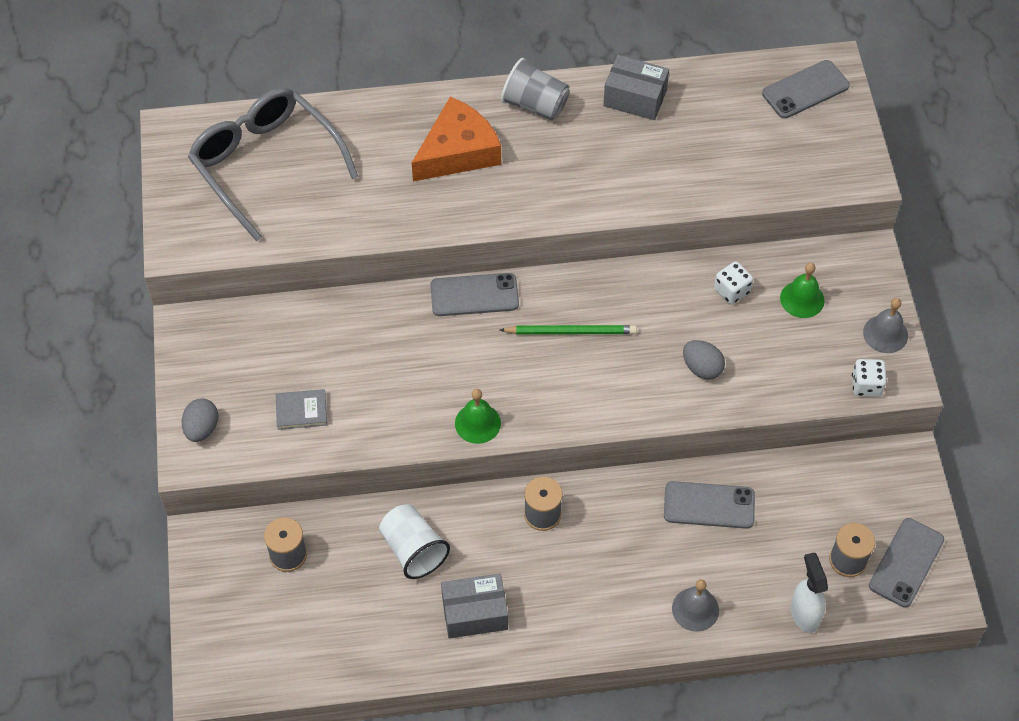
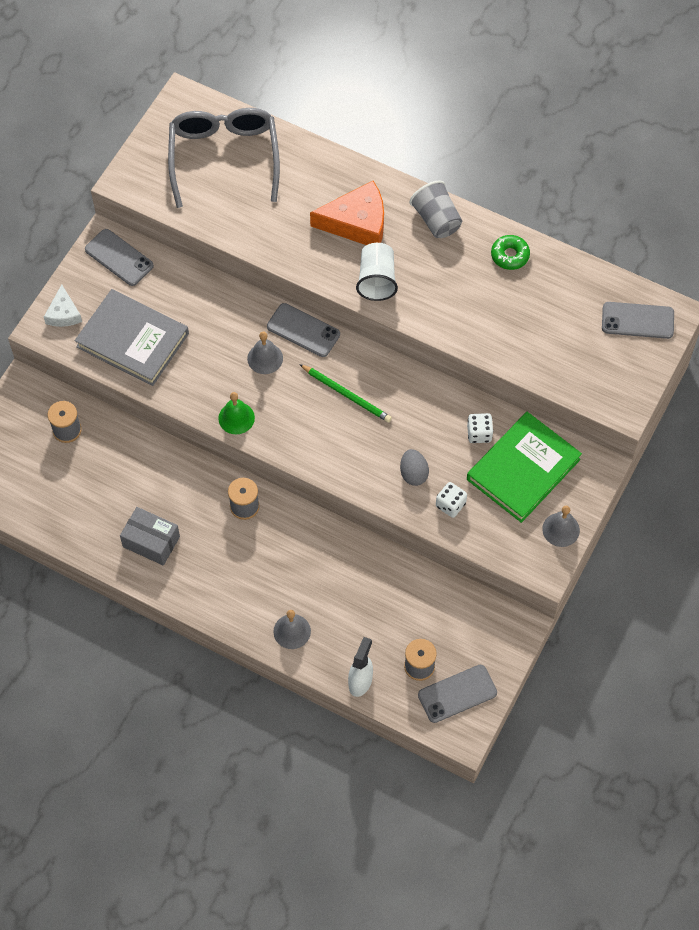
camera: 35 degrees right, 5 degrees up
(202, 428) = (63, 313): grey egg -> white cheese
(301, 411) = (132, 340): grey book -> grey book, size x2.35
(413, 550) = (145, 476): white cup -> white cup (376, 280)
(458, 346) = (265, 358): none -> grey bell
(635, 98) = (510, 255): grey box -> green donut
(709, 505) = (357, 570): grey phone -> grey phone (119, 258)
(802, 299) = (523, 469): green bell -> green book
(866, 385) = (516, 556): white dice -> white dice (450, 505)

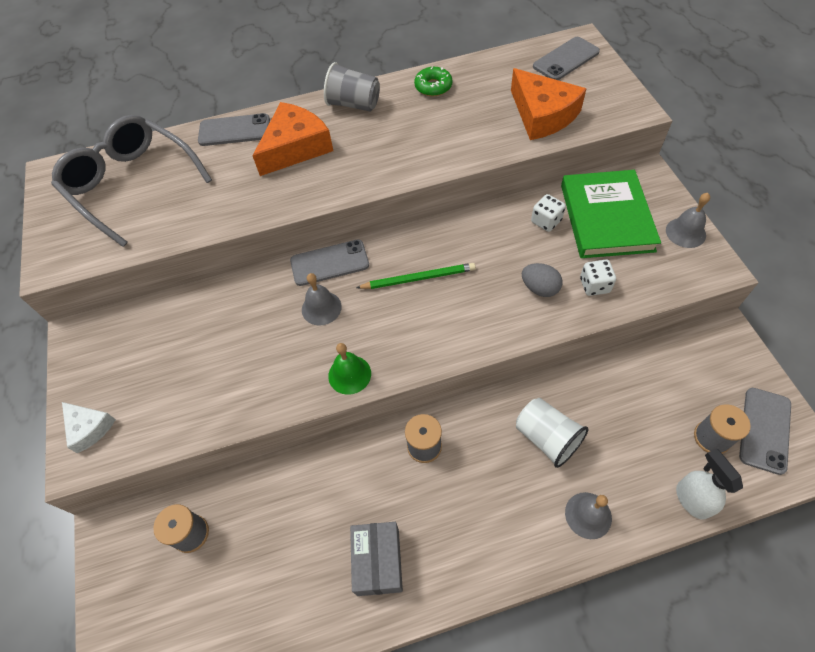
camera: 40 degrees left, 5 degrees down
(119, 258) = (105, 338): grey phone -> grey phone (234, 130)
(132, 340) = (184, 393): grey book -> none
(151, 542) = (378, 562): grey box -> grey box turned 75 degrees counterclockwise
(376, 280) = (357, 170): white cup -> white cup (546, 438)
(554, 351) = (542, 115): none -> orange cheese

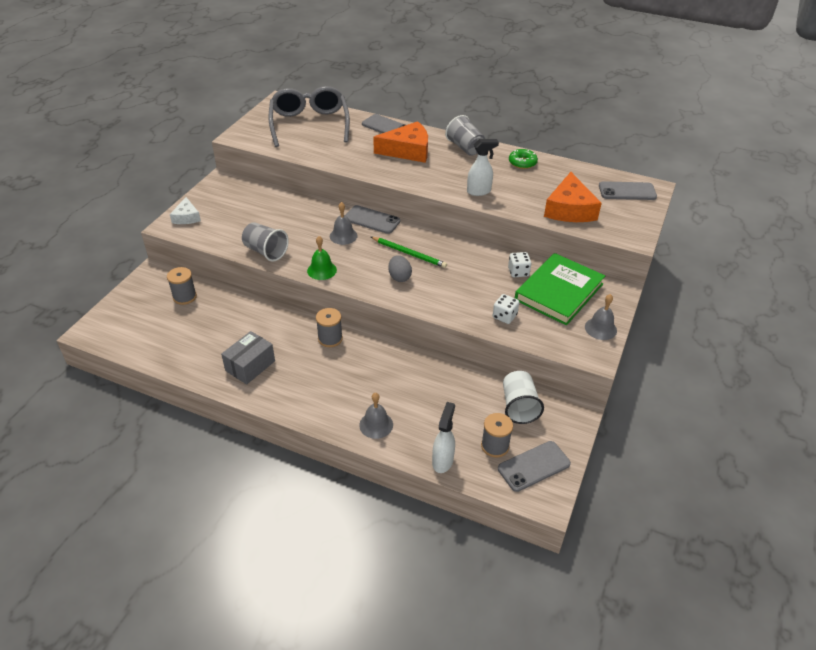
camera: 35 degrees right, 15 degrees down
(253, 400) = (266, 251): none -> grey cup
(433, 151) = (479, 191): none -> white spray bottle
(539, 288) = (470, 298): grey egg -> grey egg (399, 277)
(546, 438) = (398, 379): white cup -> white cup (519, 406)

